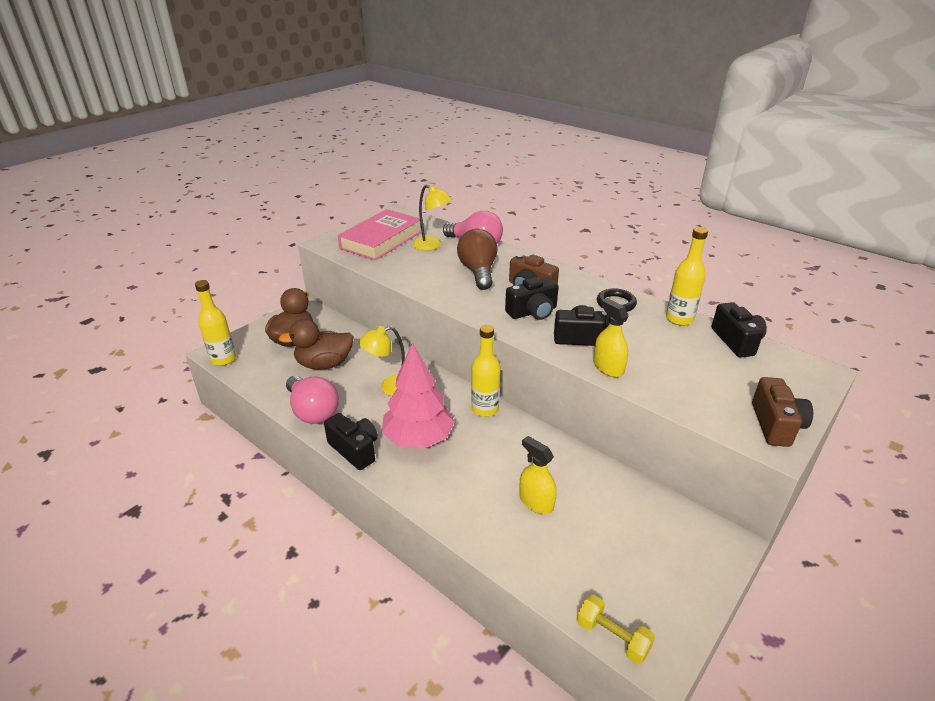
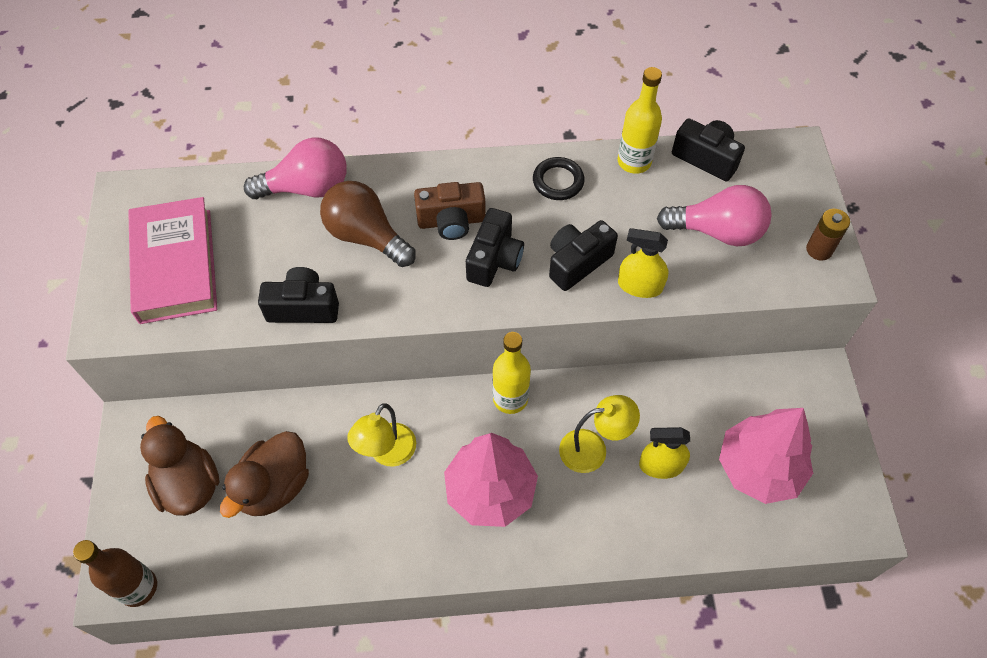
camera: 45 degrees left, 25 degrees up
(223, 359) = (138, 587): yellow bottle -> brown bottle
(313, 411) = (345, 557): pink light bulb -> pink light bulb (717, 231)
(355, 450) = (447, 561): black camera -> black camera (303, 307)
(432, 246) = (256, 228): yellow lamp -> yellow lamp (593, 449)
(607, 555) = (759, 468): none -> pink tree
(612, 637) = (825, 537): yellow dumbbell -> none
(776, 425) = (819, 250): brown camera -> brown battery

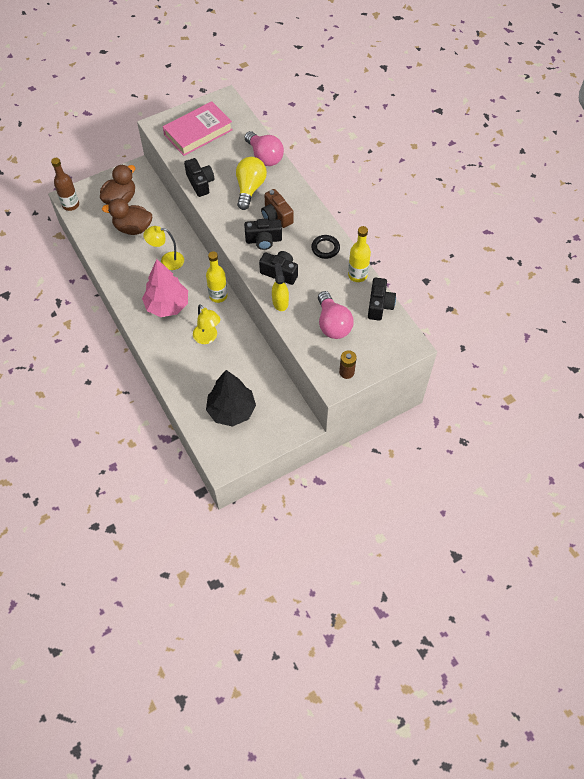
camera: 65 degrees right, 0 degrees up
(366, 236) = (250, 189): brown light bulb -> yellow light bulb
(661, 465) = (212, 368): yellow spray bottle -> none
(759, 468) = (231, 410): pink tree -> black tree

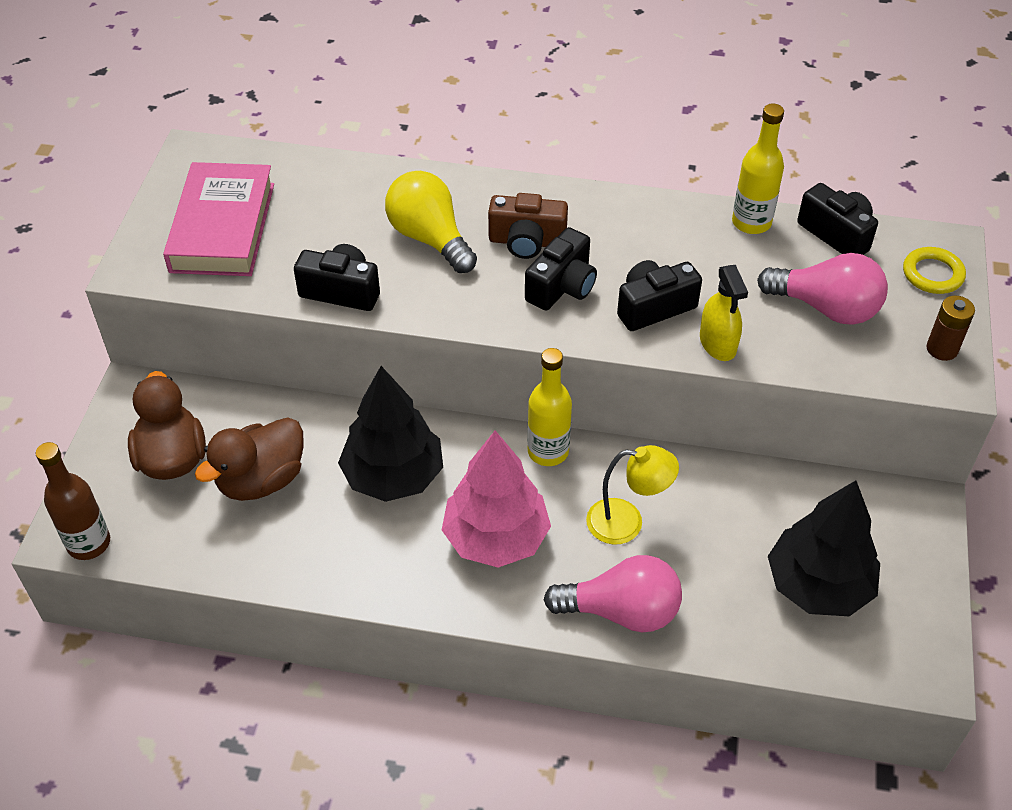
camera: 50 degrees left, 10 degrees down
(167, 261) = (393, 476): yellow lamp -> black tree
(264, 157) = (382, 182): pink light bulb -> pink light bulb (621, 611)
(280, 302) = (718, 343): yellow spray bottle -> yellow spray bottle turned 135 degrees counterclockwise
(325, 248) = (658, 226): black ring -> none
(388, 348) = (932, 274): none -> yellow ring

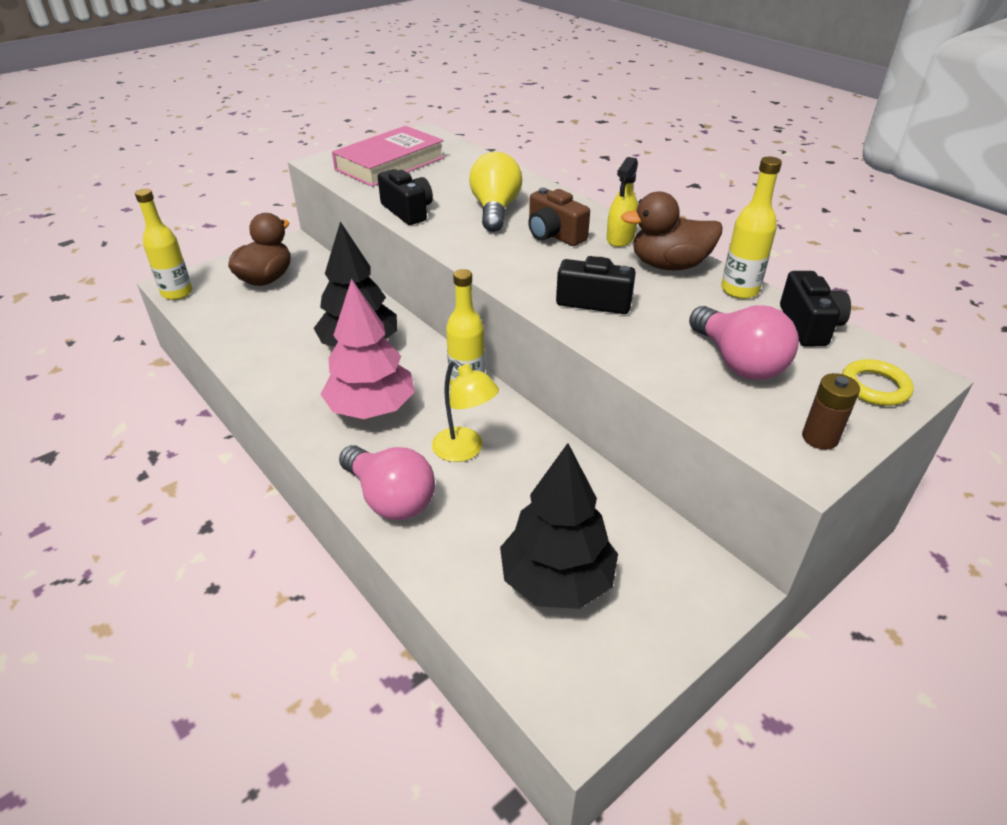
camera: 40 degrees right, 10 degrees down
(89, 543) = (177, 293): brown bottle -> yellow bottle
(261, 480) = (291, 310): brown duck -> brown duck (669, 265)
(562, 287) = (544, 264): black camera -> none
(718, 343) = (615, 340): yellow spray bottle -> yellow spray bottle (620, 238)

